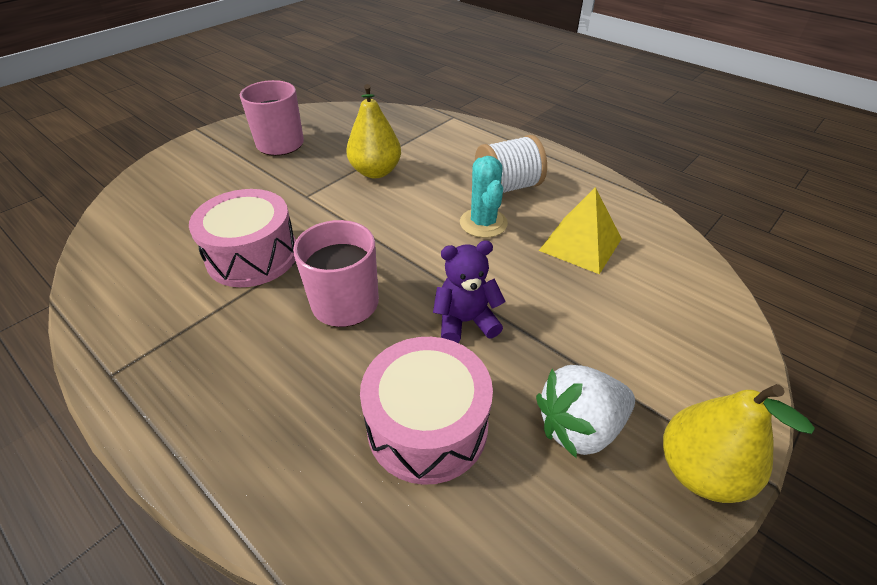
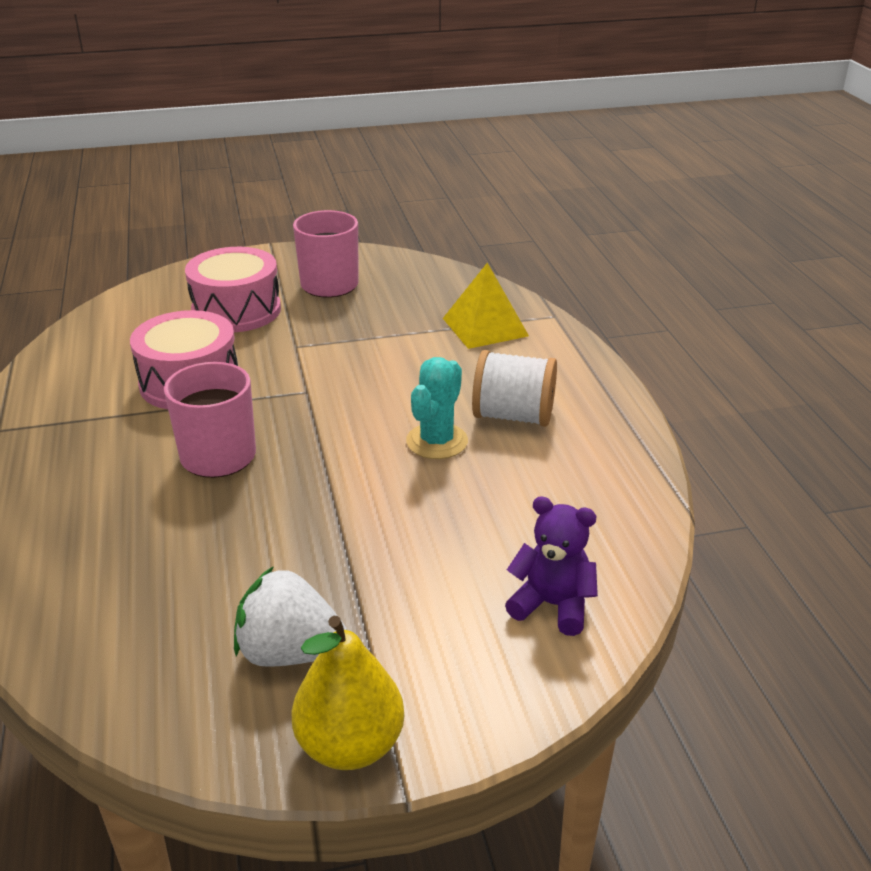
camera: 35 degrees right, 10 degrees down
(375, 172) = (390, 347): yellow pear -> none
(427, 426) = (169, 582): pink drum -> pink drum (236, 310)
(465, 322) = (302, 521): purple teddy bear -> purple teddy bear (552, 605)
(580, 244) = (515, 507): yellow pyramid -> yellow pyramid (485, 327)

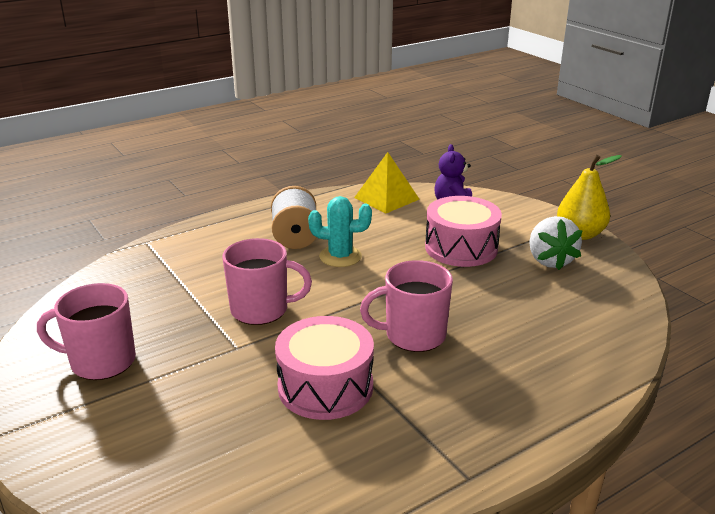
camera: 110 degrees left, 5 degrees down
(236, 310) = (175, 406): pink drum -> pink drum (461, 248)
(352, 367) = (261, 310): none -> pink mug
(485, 327) = (173, 265): yellow pyramid -> yellow pyramid (386, 198)

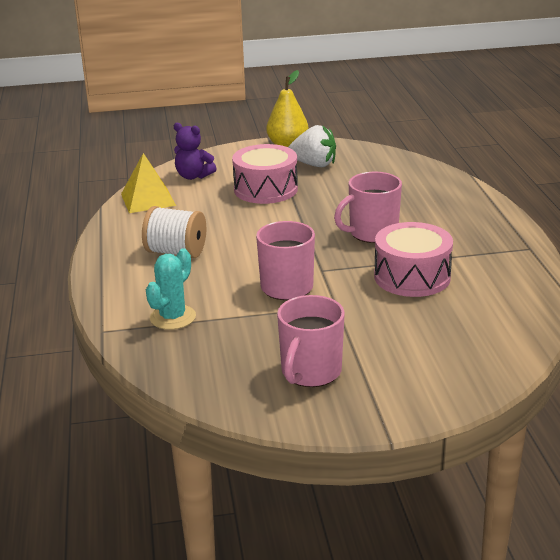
camera: 65 degrees left, 0 degrees up
(340, 256) = (232, 238): turquoise cactus -> turquoise cactus (172, 317)
(413, 335) = (372, 233): pink mug -> pink mug turned 45 degrees clockwise

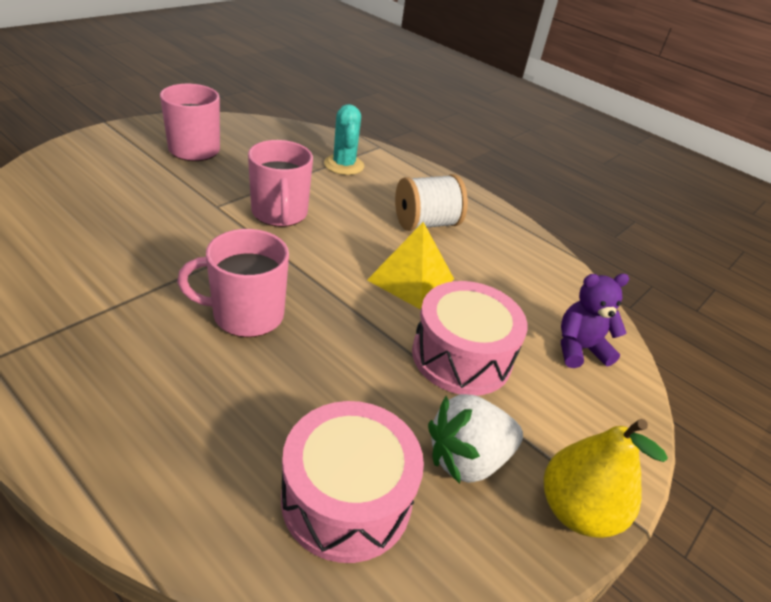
camera: 135 degrees right, 10 degrees up
(148, 199) = (558, 285): yellow pyramid -> yellow pyramid (411, 279)
(372, 233) = (246, 315): pink mug -> pink mug turned 120 degrees counterclockwise
(412, 277) = (154, 258): pink drum -> pink drum (346, 498)

